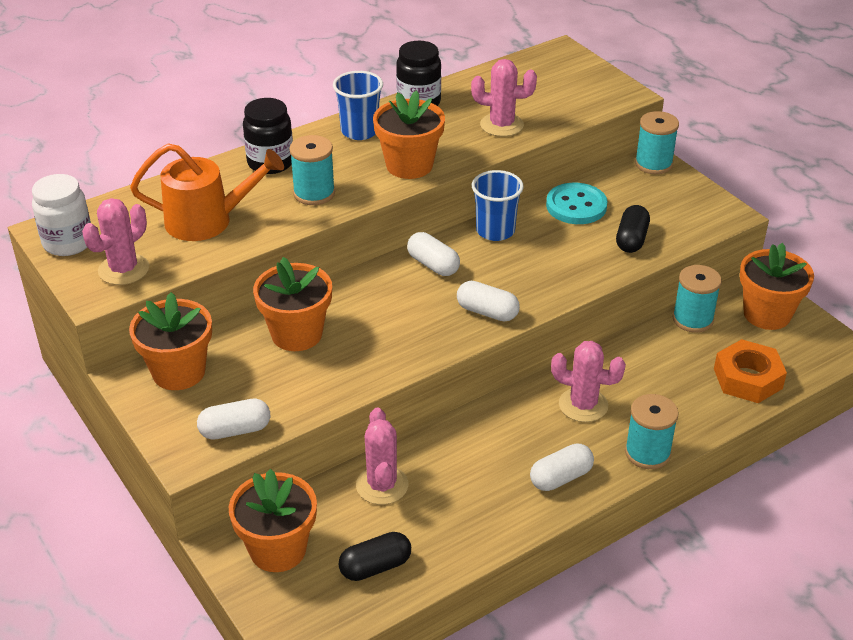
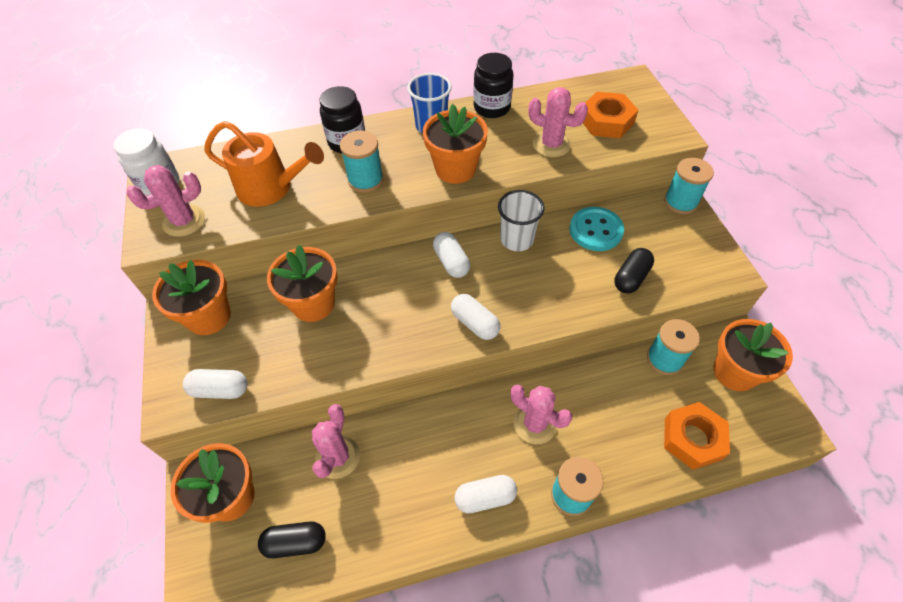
camera: 20 degrees right, 15 degrees up
(495, 231) = (517, 240): blue cup -> white cup
(550, 94) = (606, 121): none -> orange nut

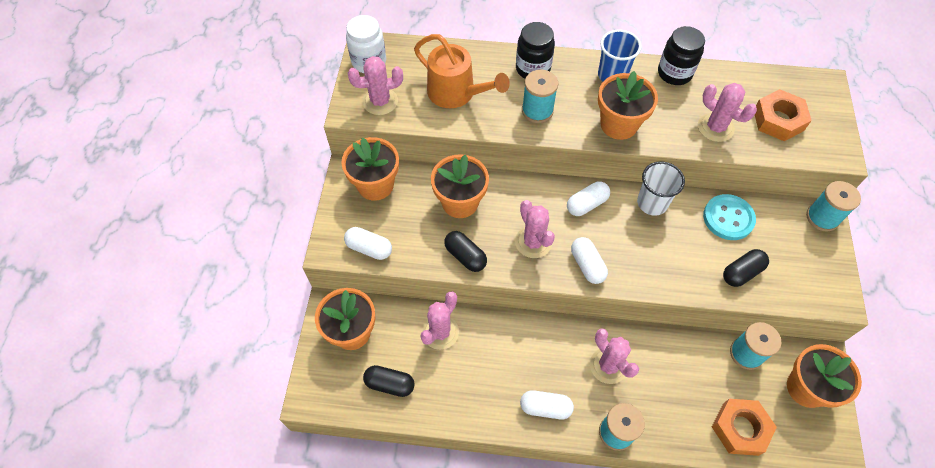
camera: 20 degrees right, 5 degrees up
(337, 359) = (465, 256): none -> black capsule
(408, 319) = (533, 242): none -> pink cactus
(451, 262) = (586, 204): white capsule -> white capsule turned 60 degrees clockwise

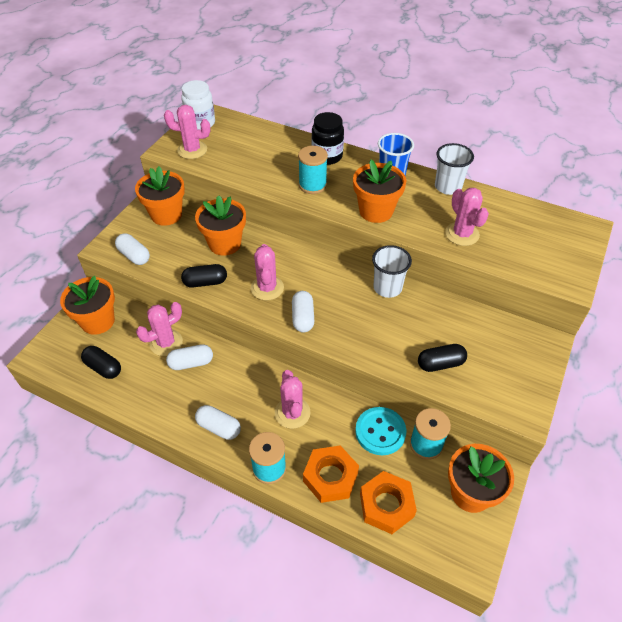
camera: 20 degrees right, 10 degrees down
(456, 93) = (254, 158): orange watering can -> none
(465, 256) = (205, 282): black capsule -> black capsule turned 75 degrees counterclockwise
(586, 204) = (329, 273): white capsule -> white capsule (191, 363)
(674, 73) = (448, 187): black jar -> white cup
(728, 218) = (451, 318): turquoise button -> turquoise button (380, 432)
(778, 120) = (525, 243): orange nut -> orange nut (330, 477)
(822, 217) = (544, 343): turquoise spool -> none

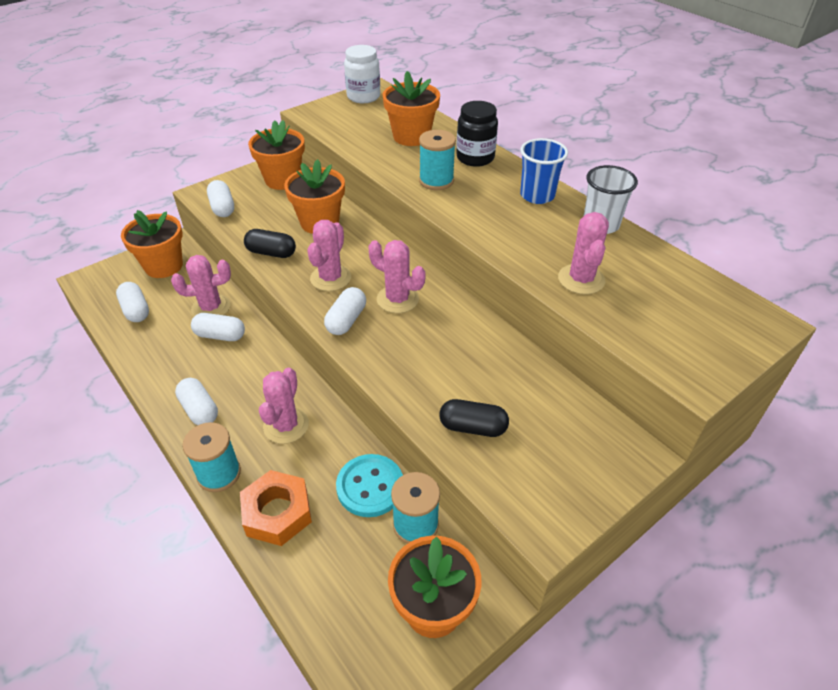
camera: 25 degrees right, 5 degrees down
(103, 368) = (136, 310): black capsule -> white capsule
(192, 150) = (335, 118): pink cactus -> pink cactus (397, 299)
(376, 211) = (490, 225): orange flower pot -> orange flower pot (411, 136)
(386, 505) = (318, 574): orange nut -> none
(387, 288) = (467, 321): white cup -> none

